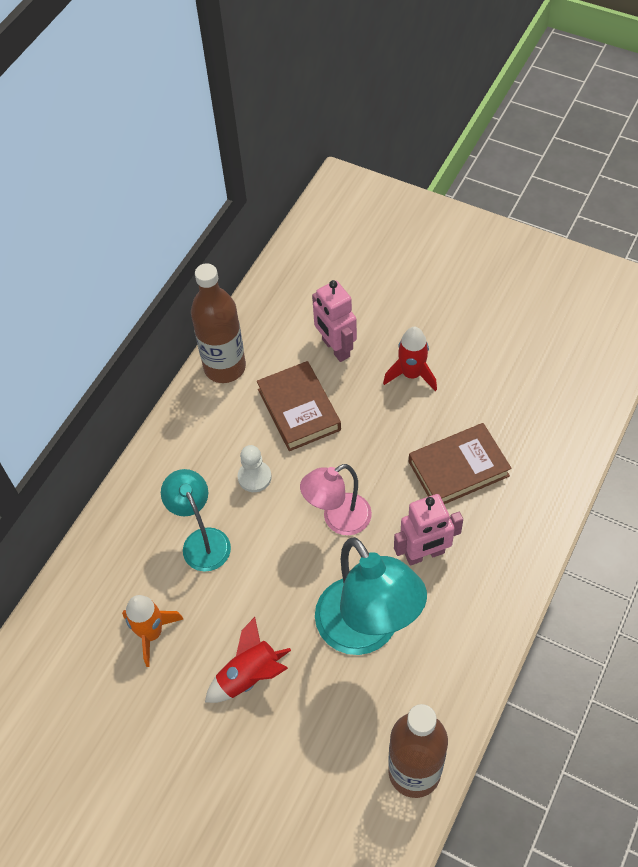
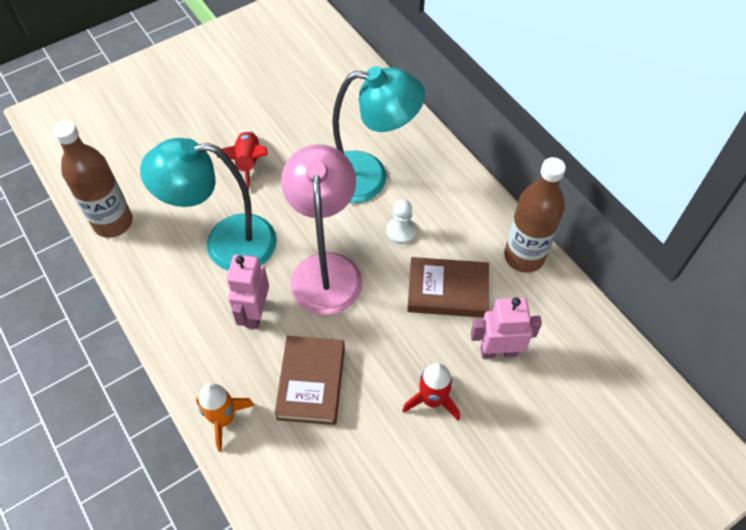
camera: 115 degrees right, 0 degrees up
(151, 633) = (318, 124): orange rocket -> orange rocket (224, 419)
(202, 540) = (368, 177): turquoise lamp -> turquoise lamp, size x1.66
(338, 519) = (326, 269): pink lamp -> pink lamp, size x1.66

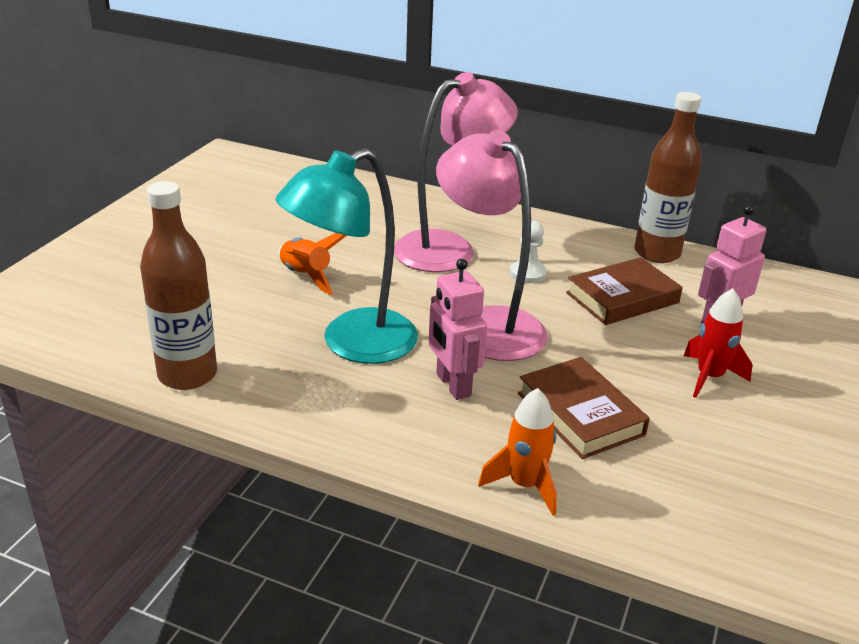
camera: 35 degrees left, 25 degrees down
(248, 163) = (306, 276): red rocket -> orange rocket
(368, 177) = (449, 248): turquoise lamp -> pink lamp

